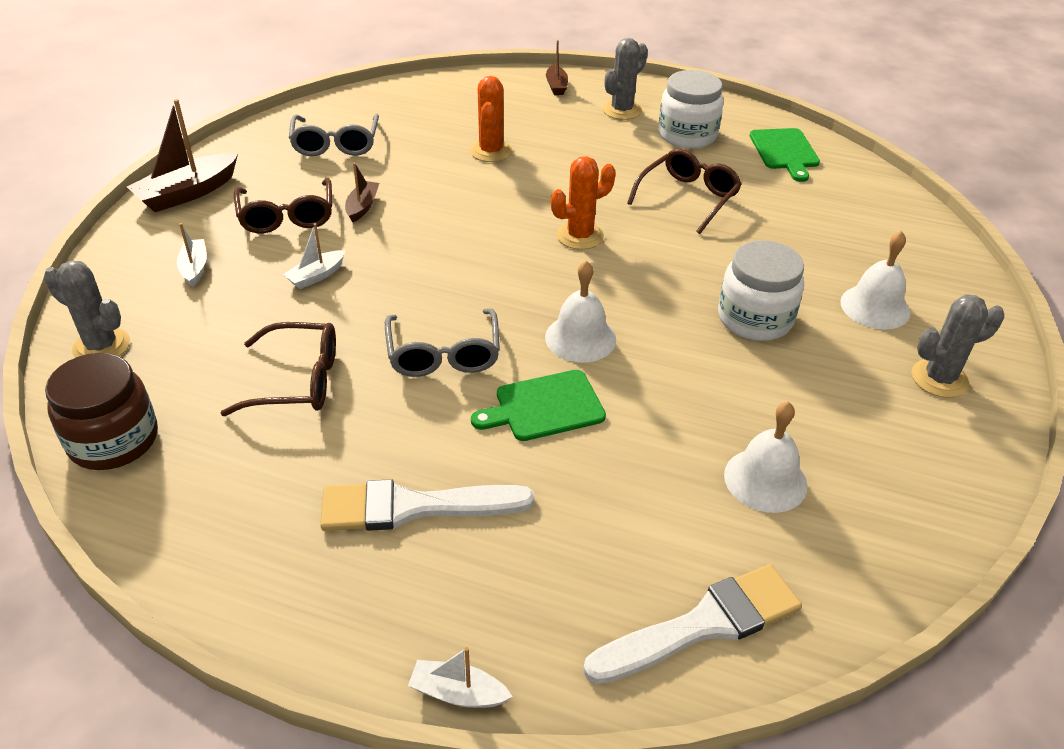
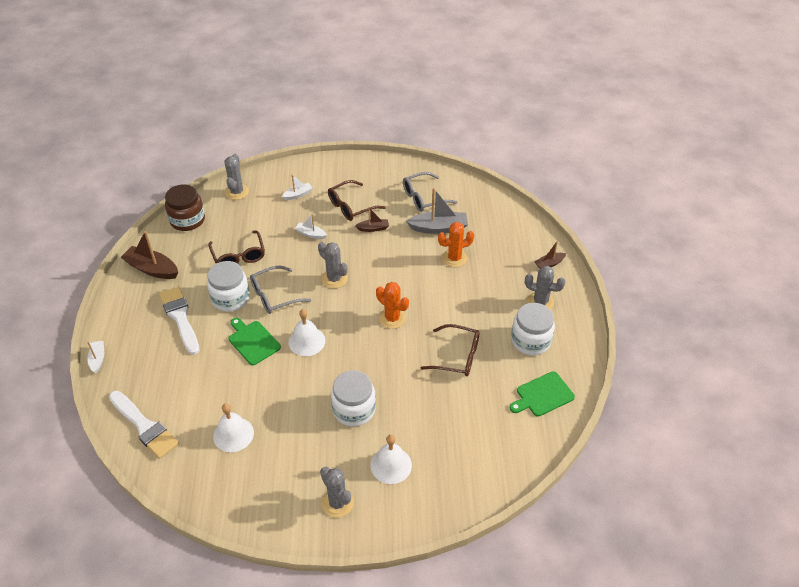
camera: 70 degrees right, 5 degrees up
(187, 193) = (351, 168): brown boat -> brown boat (152, 269)
(409, 416) = (230, 298): none -> white jar
(415, 148) = (438, 228): none -> grey boat
(451, 274) = (334, 279): none -> grey cactus

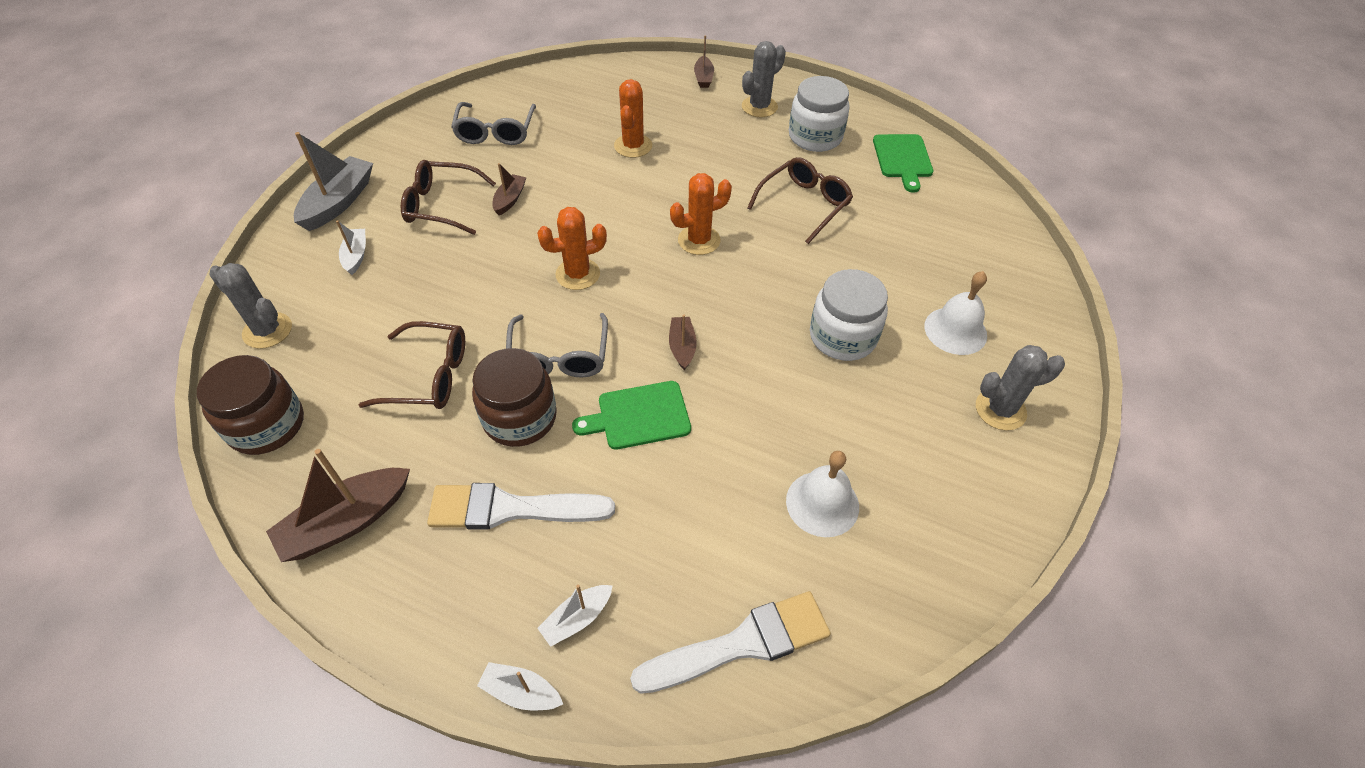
camera: 65 degrees left, 5 degrees up
(230, 298) = (520, 417): white jar -> brown jar
(307, 341) = (682, 347): white bell -> brown boat
(311, 234) = (460, 269): white boat -> white boat (577, 618)
(334, 279) = (578, 274): grey cactus -> orange cactus
(351, 206) = (442, 205): brown glasses -> brown glasses turned 105 degrees clockwise
(438, 228) = (565, 140): grey boat -> grey boat (338, 202)

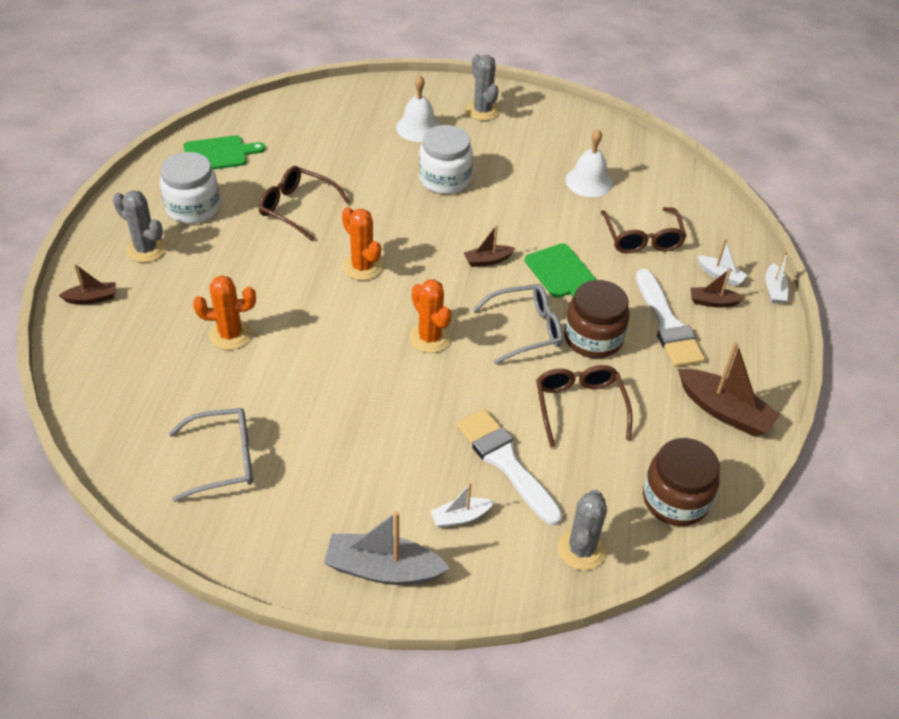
camera: 105 degrees left, 5 degrees down
(442, 205) = (364, 468): brown glasses -> brown glasses (642, 238)
(510, 199) = (340, 414): brown boat -> brown boat (713, 302)
(741, 644) = (694, 206): white brush -> white brush (505, 462)

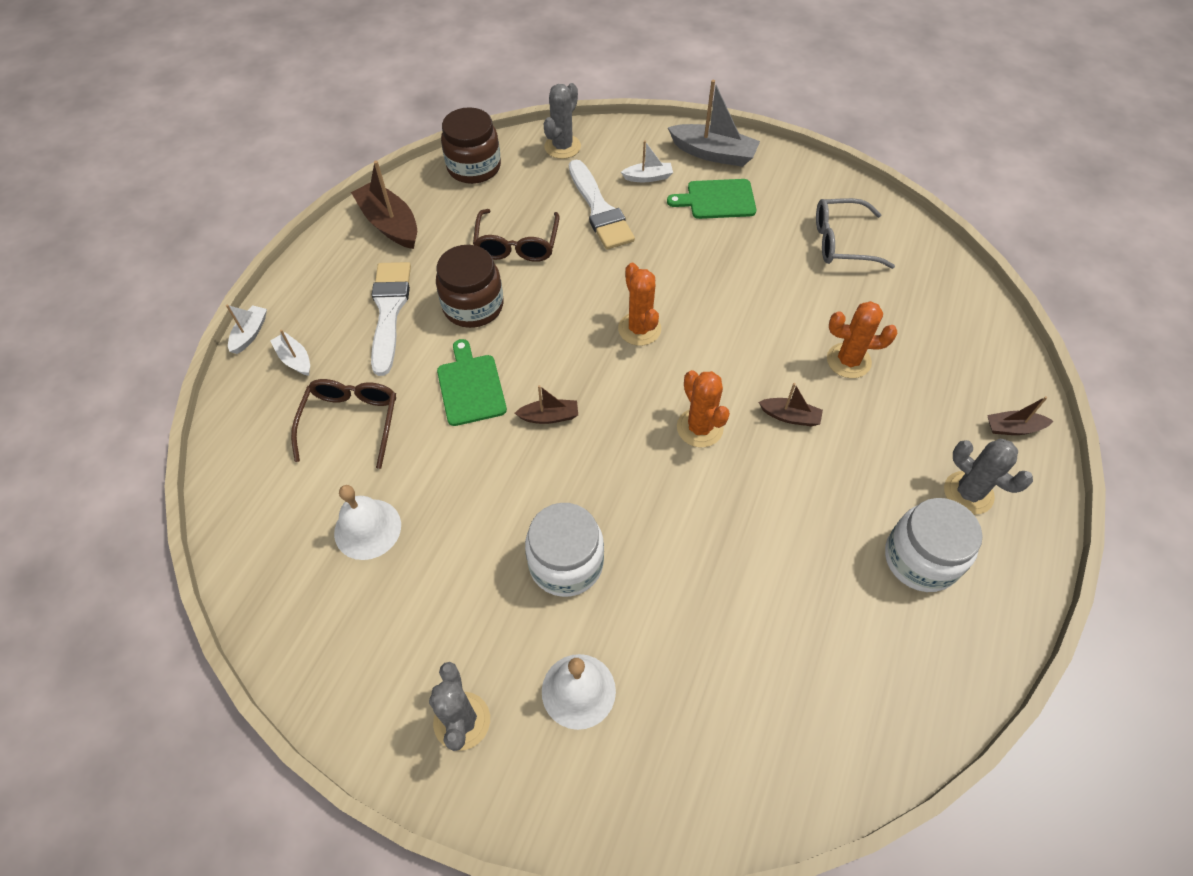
camera: 165 degrees left, 10 degrees up
(218, 154) = (900, 673): green cutting board -> green cutting board (717, 199)
(297, 208) = (777, 536): brown glasses -> none
(525, 329) = (538, 325): grey glasses -> none
(713, 302) = (325, 329): brown boat -> brown boat (790, 416)

